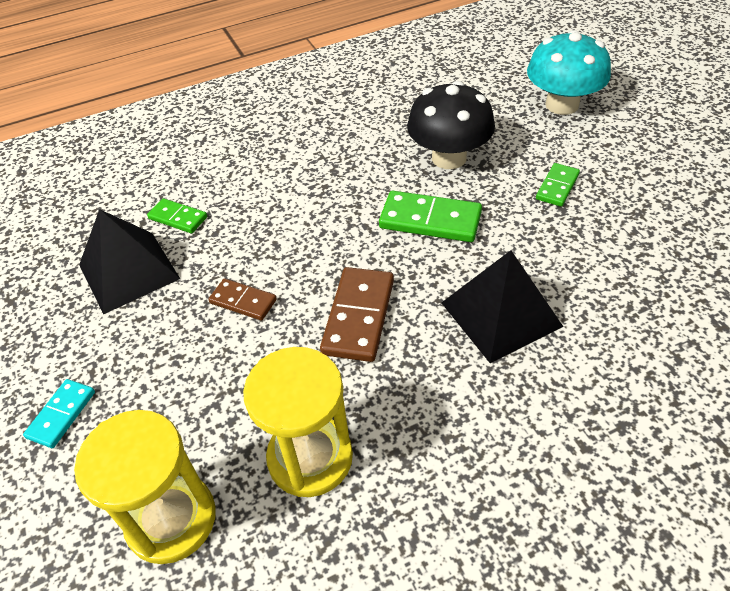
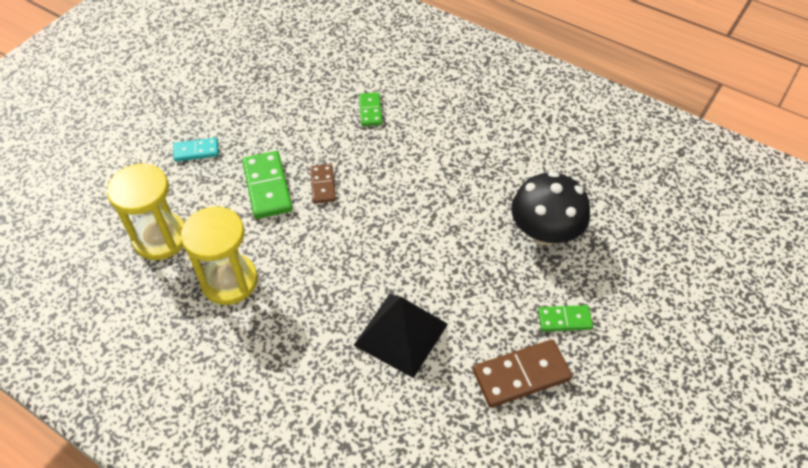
camera: 55 degrees right, 5 degrees up
(129, 271) = (311, 115): black pyramid -> none
(358, 316) = (348, 252): brown domino -> brown domino (521, 375)
(430, 220) = (466, 251): green domino -> green domino (267, 187)
(562, 105) = (679, 283): turquoise mushroom -> none

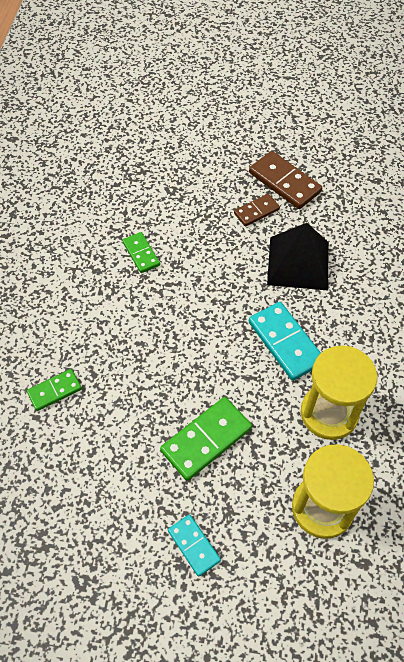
camera: 115 degrees left, 5 degrees up
(317, 280) = (285, 342): none -> turquoise domino
(323, 185) = (178, 389): brown domino -> brown domino (256, 211)
(545, 232) = (146, 203): black mushroom -> none
(564, 319) = (223, 171): green domino -> green domino (141, 254)

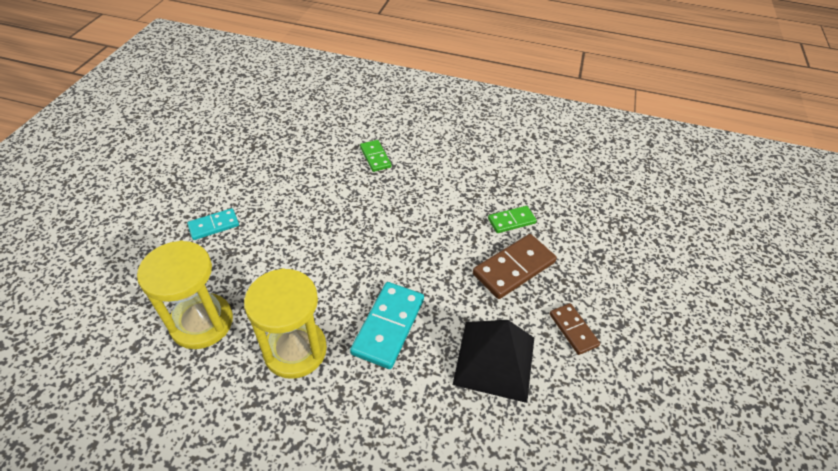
camera: 95 degrees right, 10 degrees down
(206, 439) = (301, 245): green domino -> none
(284, 182) = (625, 370): brown domino -> brown domino (513, 268)
(285, 342) = (388, 326): turquoise domino -> turquoise domino turned 45 degrees counterclockwise

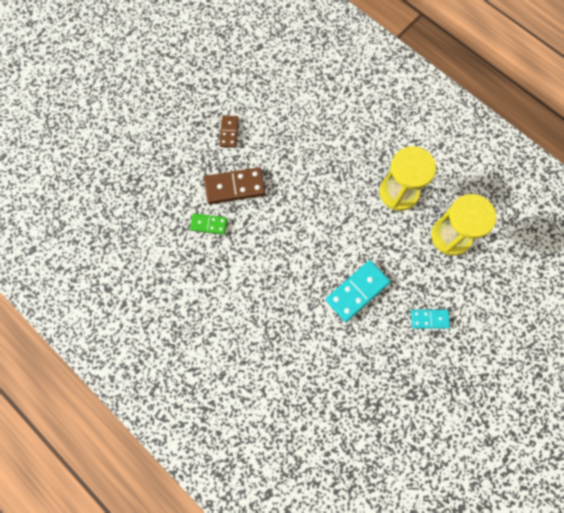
camera: 150 degrees left, 25 degrees up
(375, 157) = (276, 340): green domino -> none
(388, 326) = (337, 183): turquoise domino -> turquoise domino (357, 291)
(495, 360) = (287, 136): black pyramid -> none

